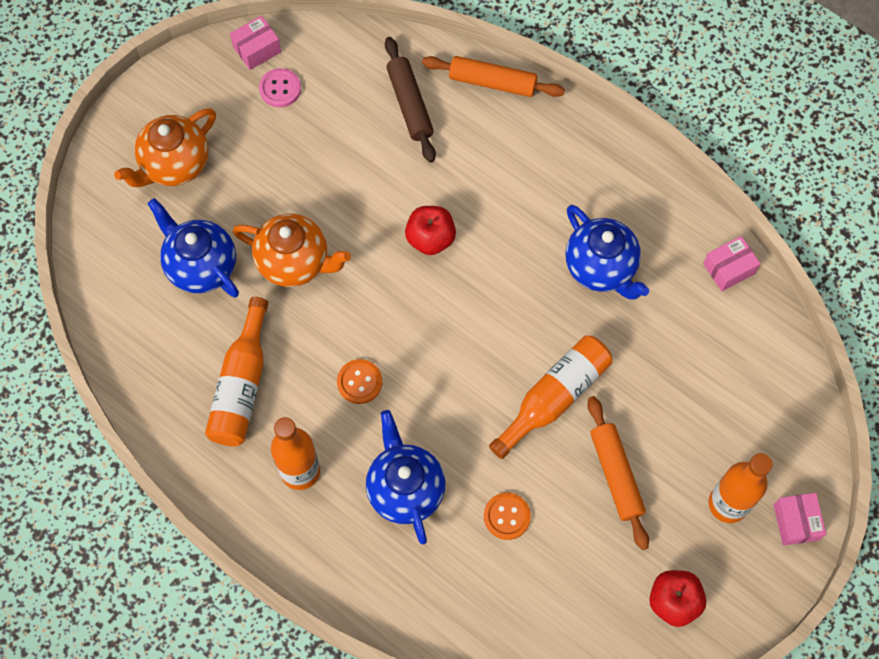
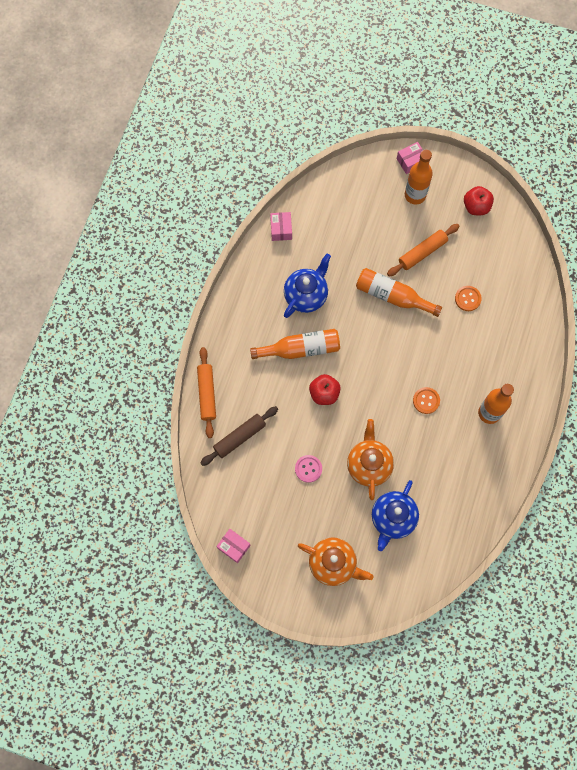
camera: 110 degrees left, 5 degrees up
(242, 385) = (454, 464): orange bottle -> orange bottle (300, 349)
(280, 89) = (257, 520): pink button -> pink button (308, 469)
(405, 489) = (475, 355): blue teapot -> none
(728, 269) = (281, 229): pink box -> pink box turned 45 degrees clockwise

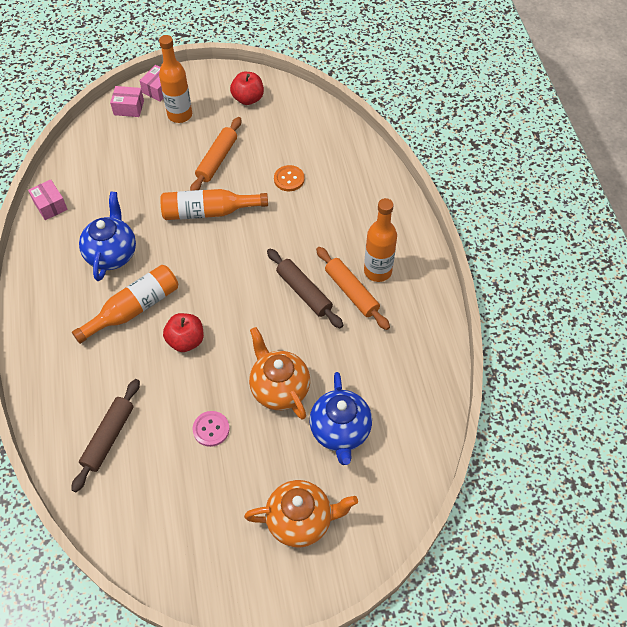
camera: 30 degrees left, 15 degrees down
(207, 394) = (43, 410): orange rolling pin -> orange rolling pin (351, 292)
(234, 547) = (165, 569): pink box -> pink box (129, 107)
(426, 401) = (304, 292): orange button -> brown rolling pin

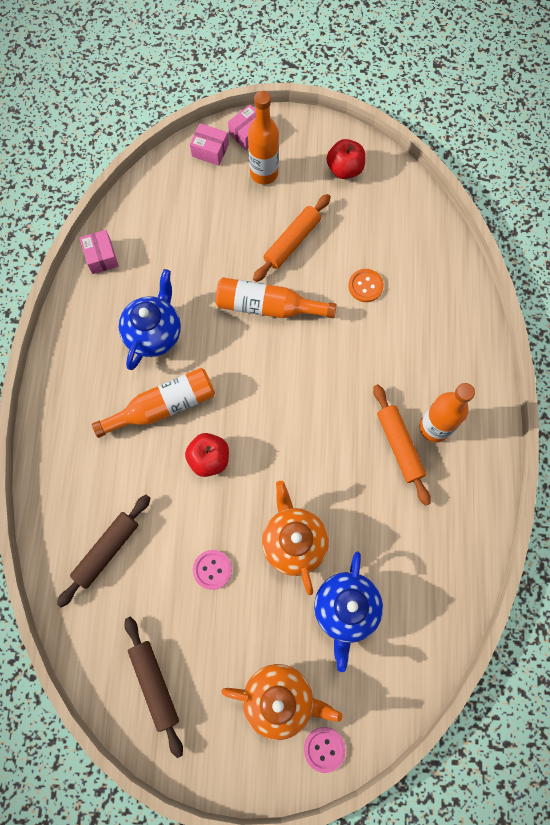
camera: 15 degrees right, 15 degrees up
(304, 292) = (347, 433): brown rolling pin -> brown rolling pin (154, 684)
(352, 552) = (324, 749): none -> pink button

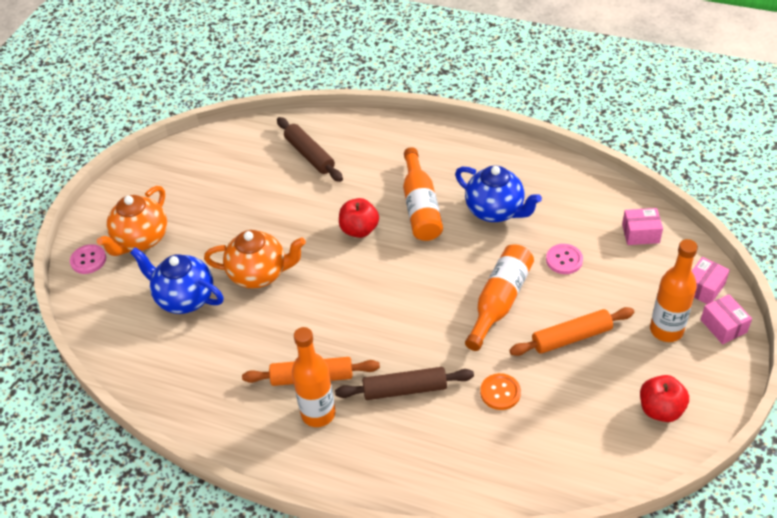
camera: 110 degrees right, 25 degrees down
(101, 257) = (588, 185): pink box -> pink box (640, 233)
(154, 684) = (194, 168): brown rolling pin -> brown rolling pin (404, 389)
(212, 569) = (263, 216): pink button -> pink button (564, 260)
(292, 242) = (571, 337): orange rolling pin -> orange rolling pin turned 75 degrees counterclockwise

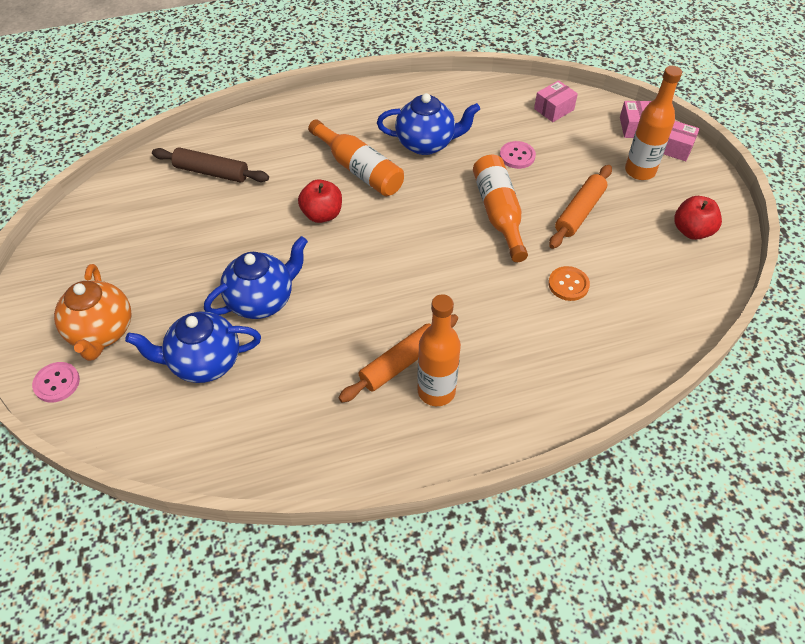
camera: 40 degrees left, 5 degrees up
(259, 274) = (262, 300): orange teapot -> blue teapot
(404, 389) = (490, 326): brown rolling pin -> none

